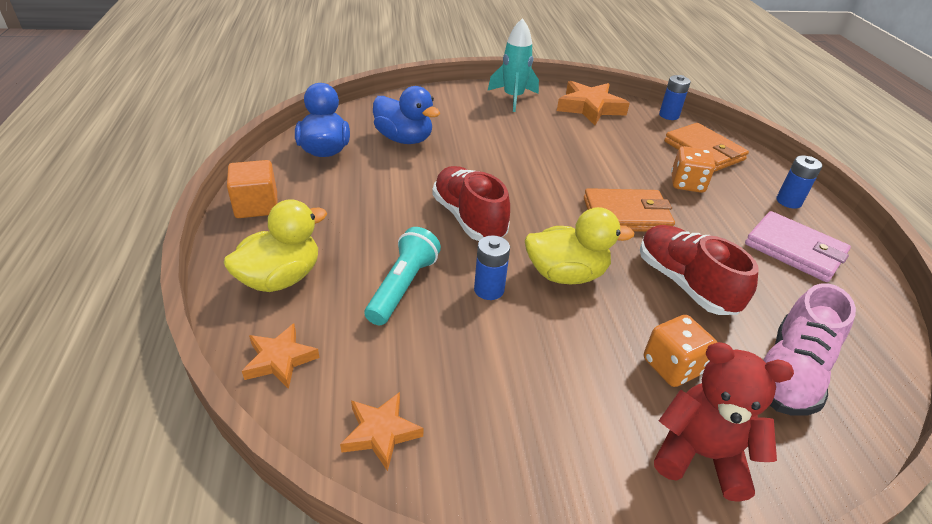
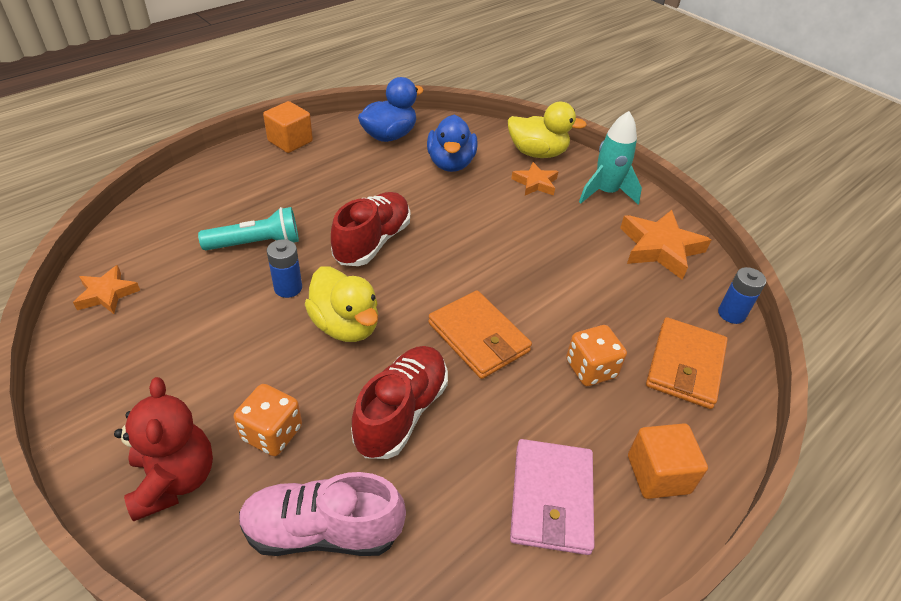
camera: 55 degrees right, 5 degrees up
(280, 359) = (146, 224): orange star -> orange star (535, 183)
(281, 278) = (222, 188): yellow duck -> yellow duck (537, 153)
(788, 201) = (658, 474): blue battery -> orange cube

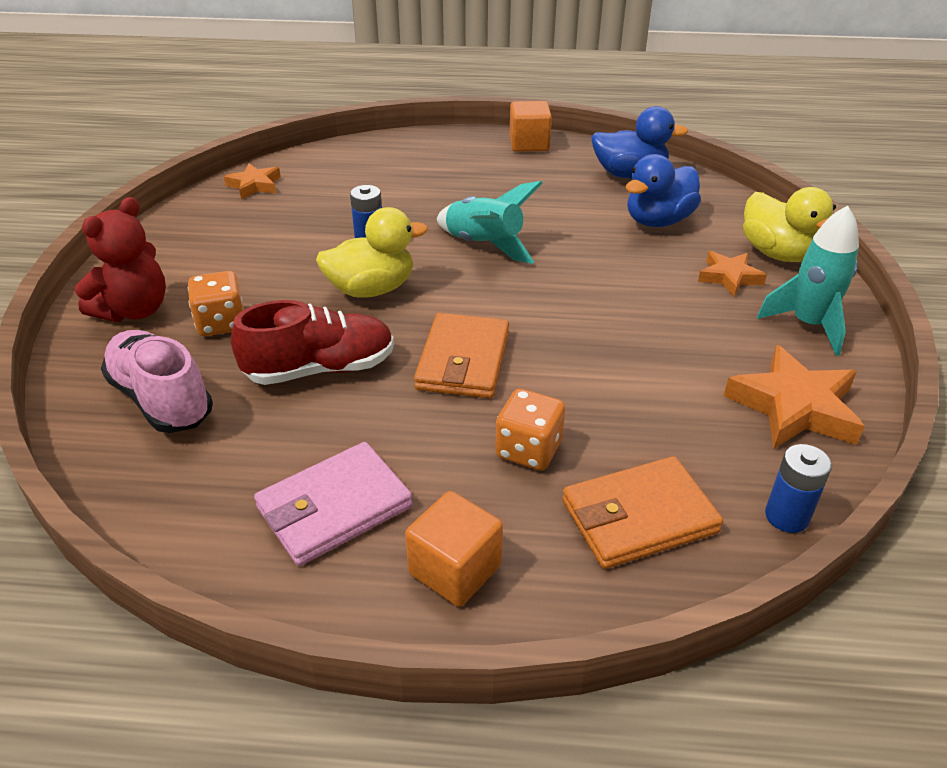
camera: 50 degrees right, 5 degrees down
(256, 244) = (392, 202): turquoise flashlight -> none
(345, 325) = (371, 289): yellow duck -> yellow duck turned 120 degrees counterclockwise
(372, 242) = (484, 245): red shoe -> turquoise rocket

